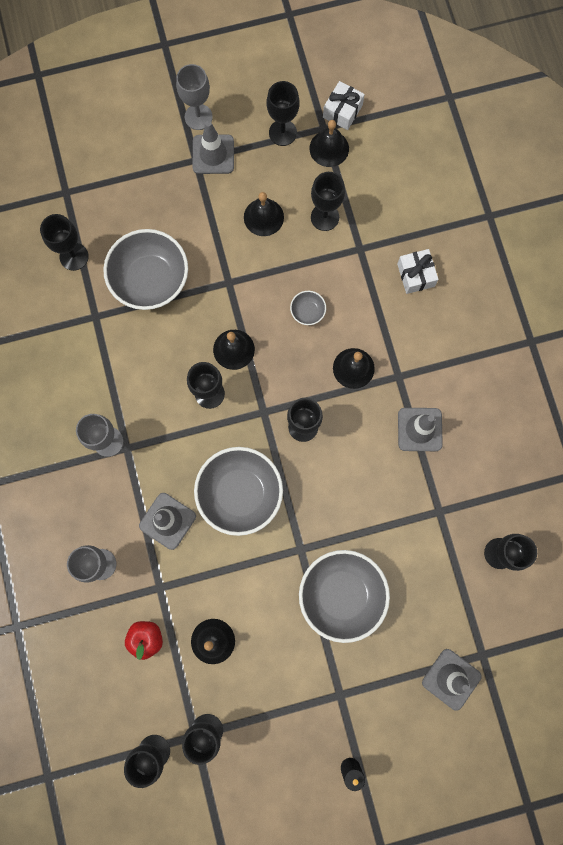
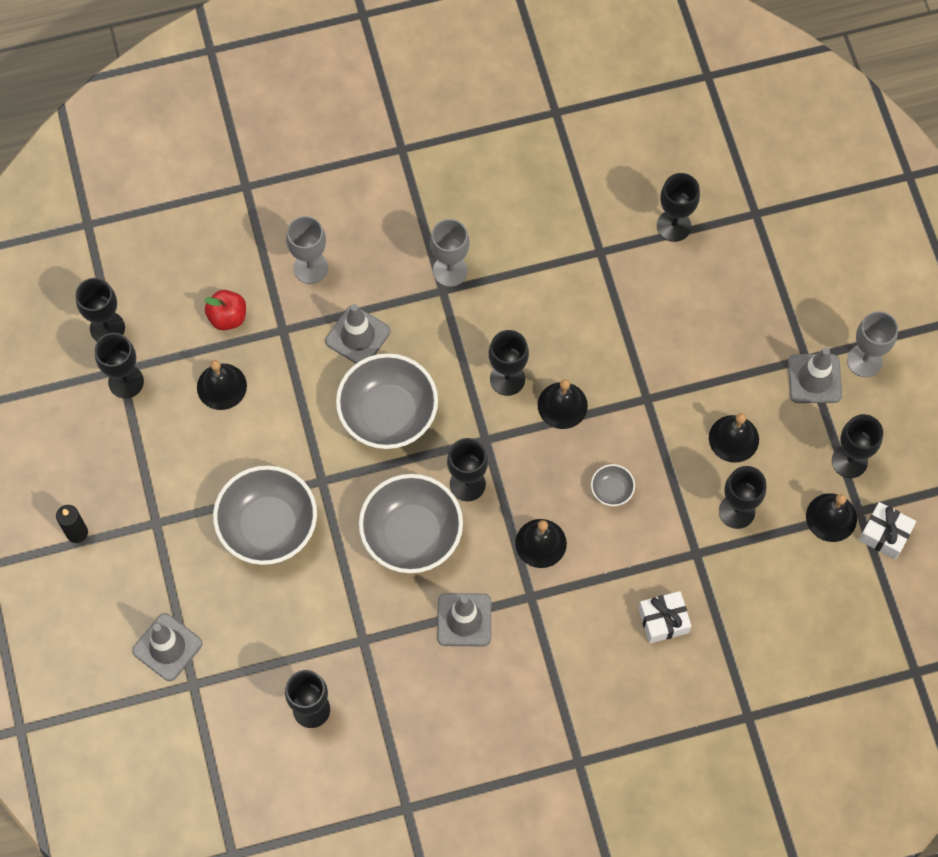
camera: 90 degrees right, 10 degrees down
(150, 279) = (647, 310): grey bowl -> grey bowl (411, 534)

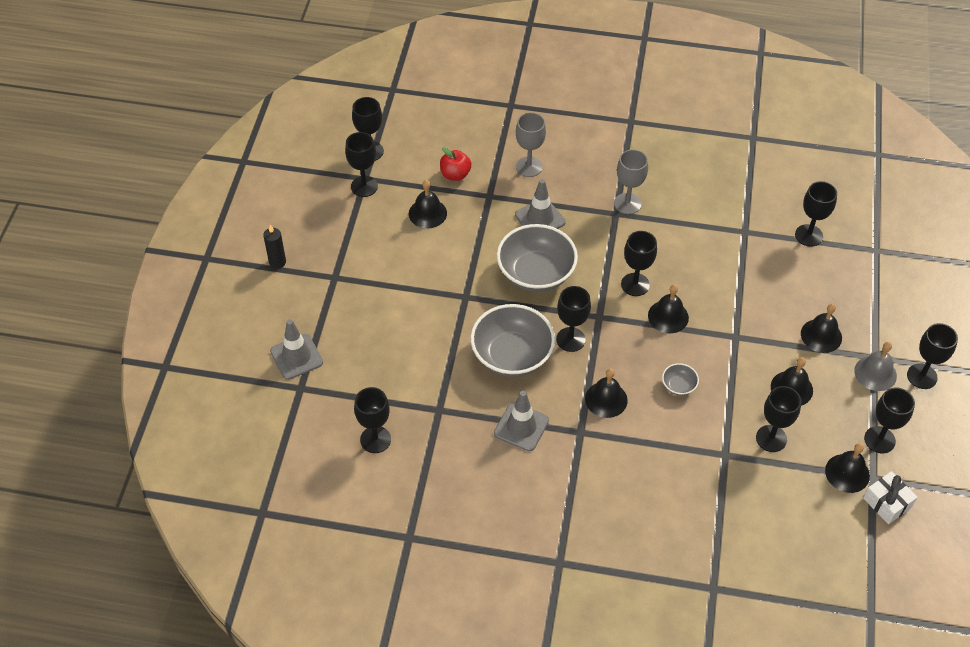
camera: 25 degrees right, 15 degrees down
(268, 526) = (411, 309): grey bowl -> none
(663, 620) = (676, 490): white gift -> none
(739, 355) = (821, 335): none -> black bell
(814, 378) = (875, 373): grey traffic cone -> grey bell
(864, 360) = (922, 376): grey goblet -> black goblet

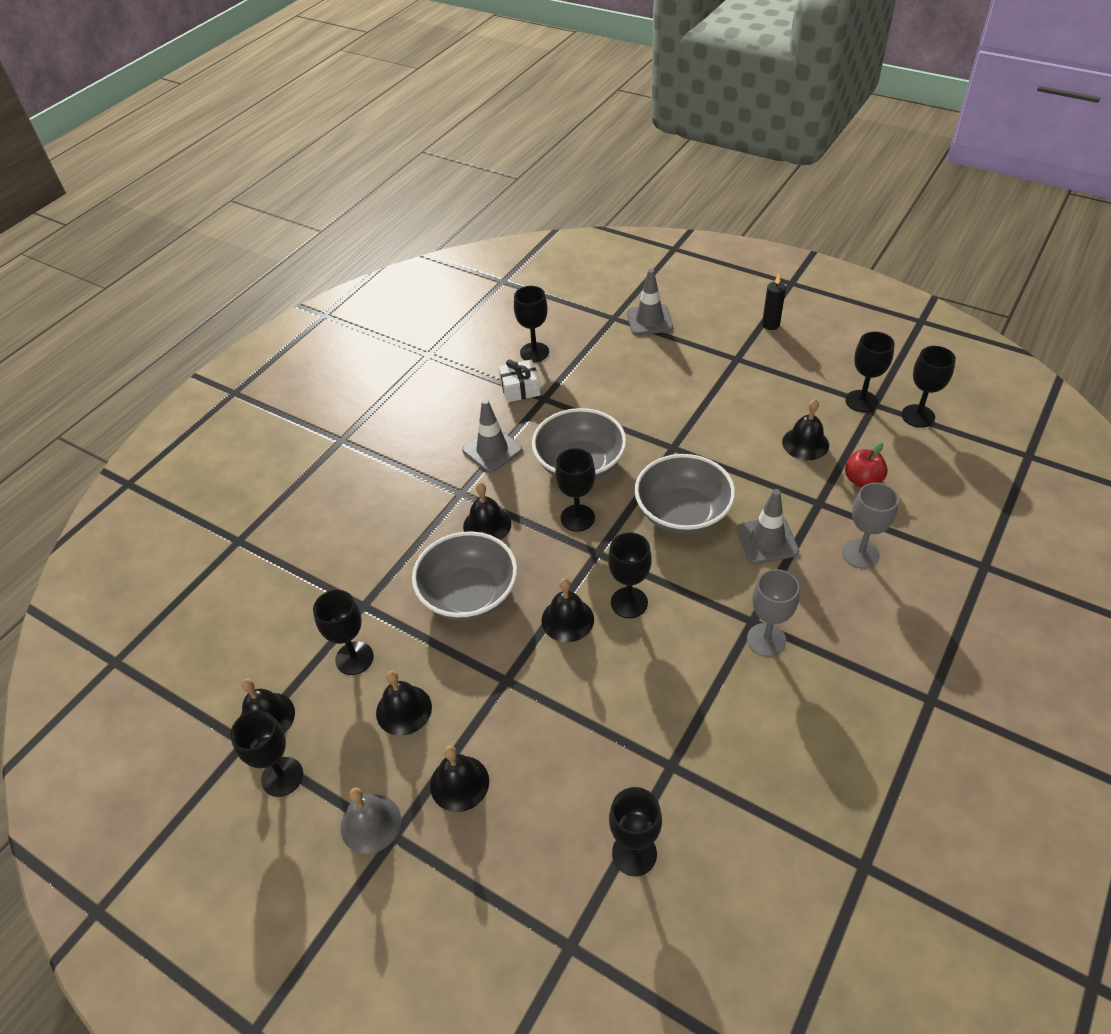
camera: 115 degrees right, 5 degrees down
(678, 386) = (469, 595): grey bowl -> grey bowl, size x2.31
(887, 503) = (207, 741): white gift -> white gift (520, 389)
(922, 376) = (333, 885): black goblet -> none

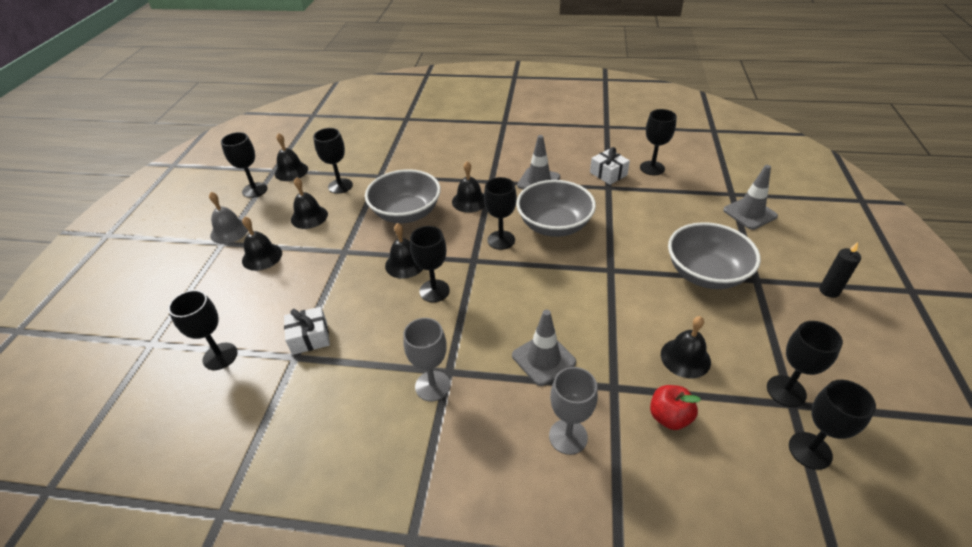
camera: 65 degrees right, 5 degrees down
(647, 745) = (309, 337): none -> white gift
(682, 514) = (541, 296): grey bowl -> grey bowl (705, 273)

